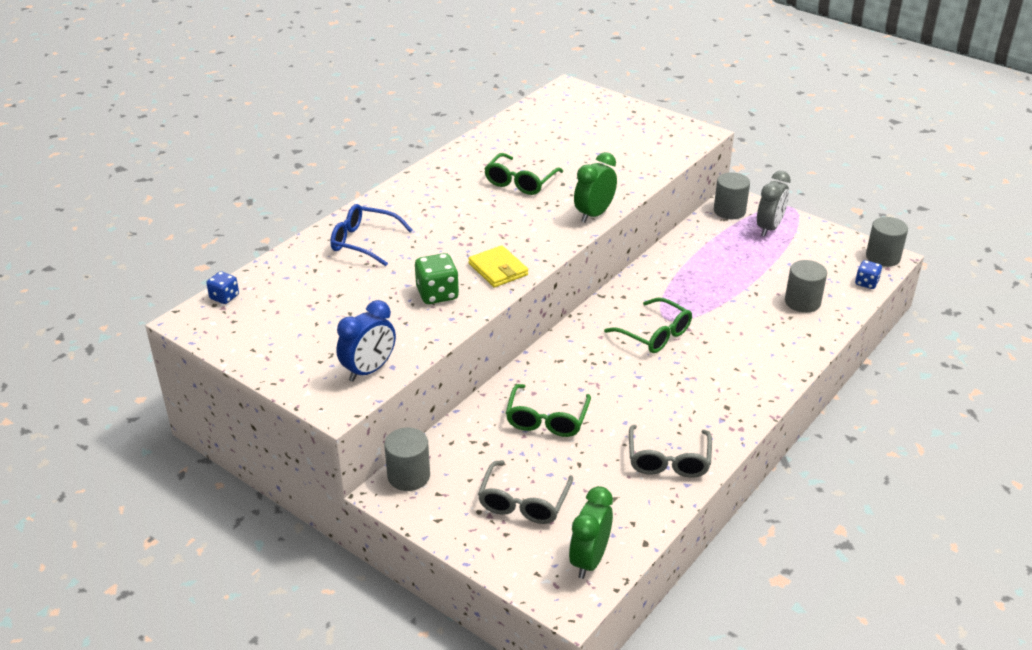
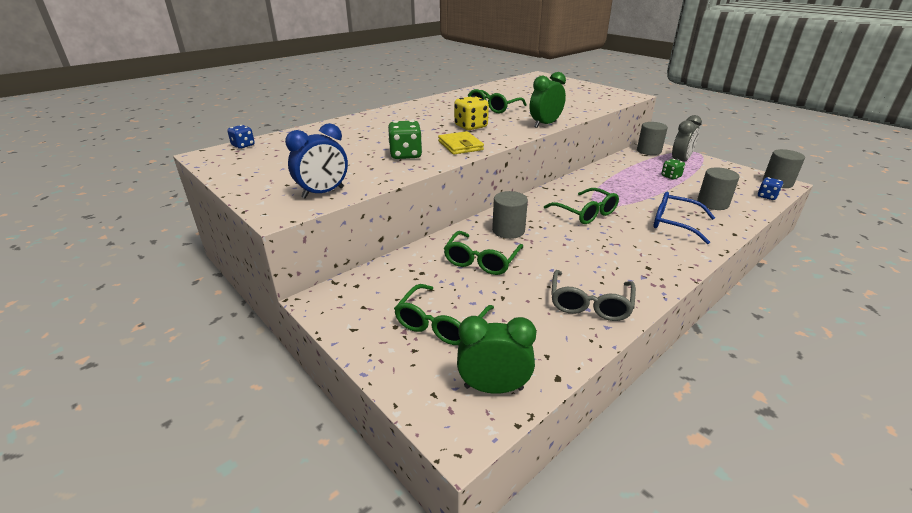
camera: 10 degrees right, 5 degrees down
(364, 242) = (365, 127): blue glasses -> blue glasses (674, 223)
(408, 476) = (344, 290): grey cylinder -> grey cylinder (508, 230)
(500, 228) = (471, 127): none -> yellow dice
(523, 502) = (440, 323): grey glasses -> green glasses
(589, 560) = (493, 387): green clock -> green clock turned 60 degrees clockwise
(756, 259) = (671, 176): none -> green dice

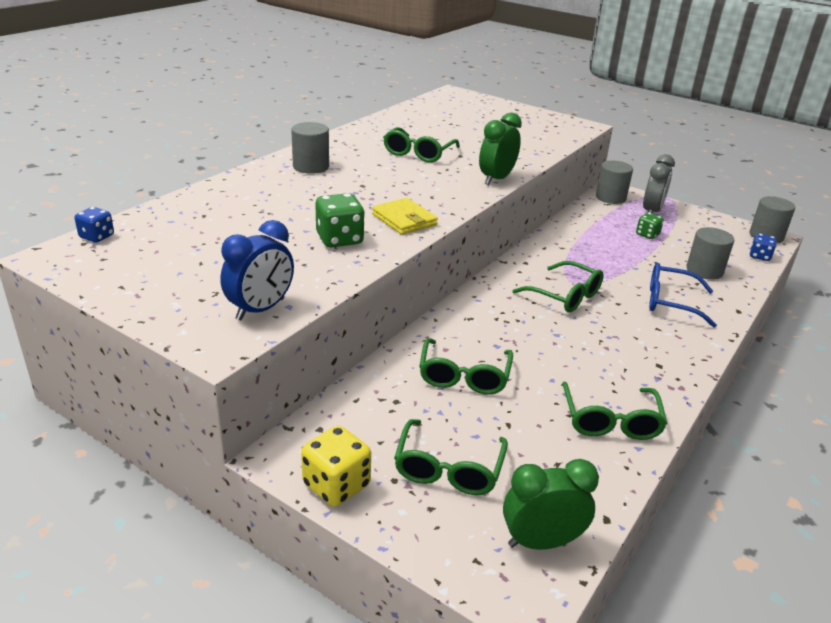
camera: 15 degrees left, 0 degrees up
(471, 127) = (403, 187): yellow dice -> yellow dice (336, 485)
(508, 230) = (481, 329): grey cylinder -> grey cylinder (311, 167)
(590, 304) = (610, 421): grey glasses -> green glasses

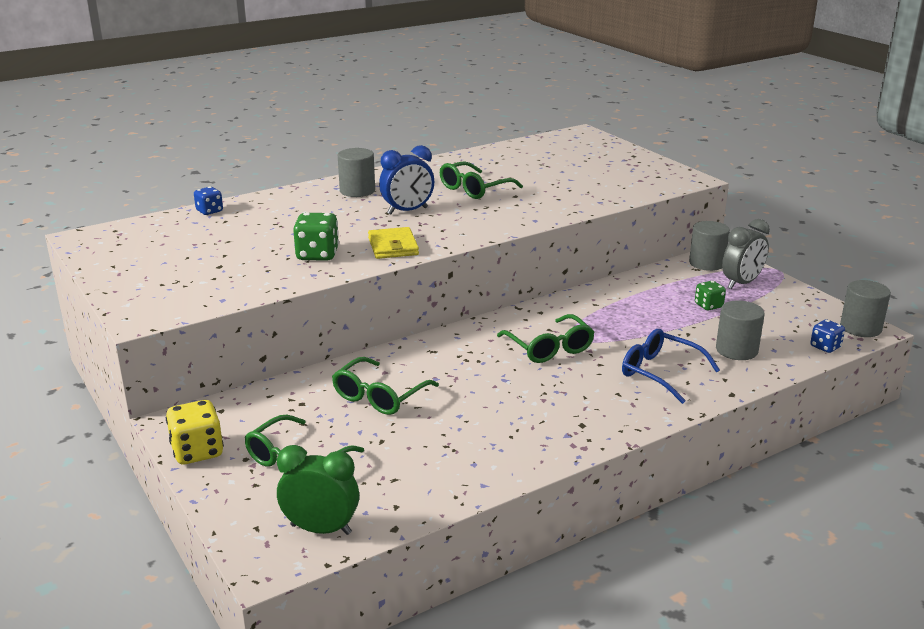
camera: 25 degrees right, 5 degrees down
(97, 237) = (128, 227): blue dice -> blue dice (209, 211)
(260, 309) = (198, 298): blue clock -> blue clock (407, 211)
(496, 179) = (526, 221): green clock -> none
(610, 421) = (480, 458): green glasses -> none

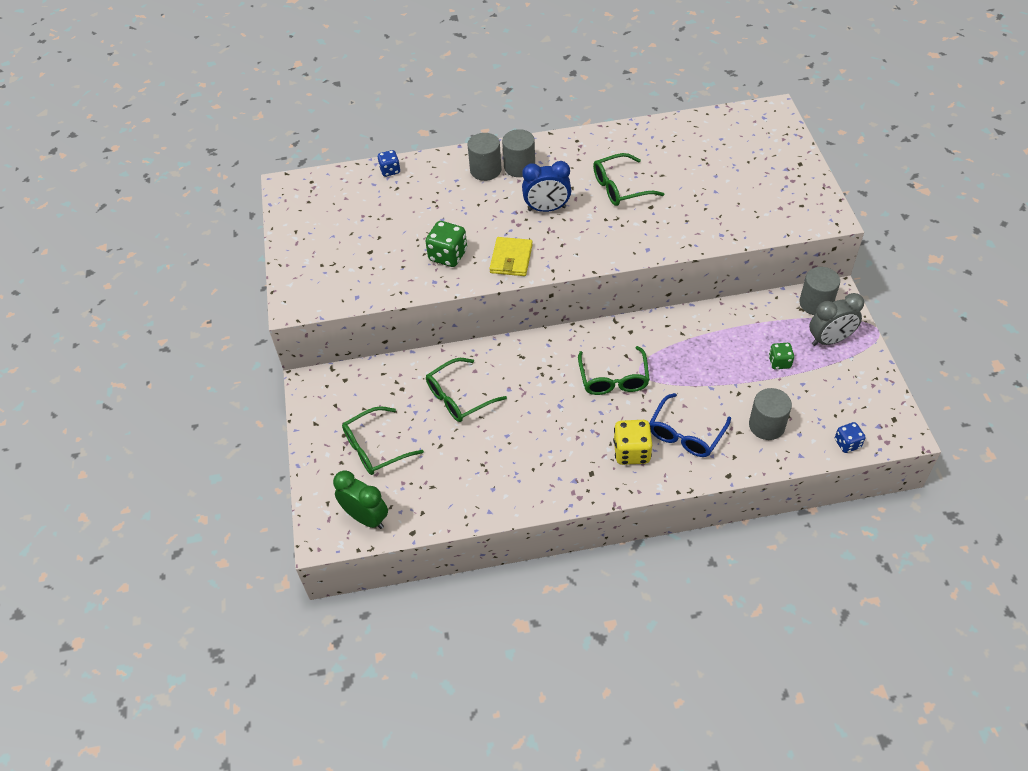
camera: 25 degrees right, 25 degrees up
(197, 451) = (315, 418): yellow dice -> yellow dice (631, 452)
(660, 373) = (686, 434): blue glasses -> blue glasses turned 120 degrees counterclockwise
(860, 328) = (897, 429): grey cylinder -> grey cylinder (485, 170)

